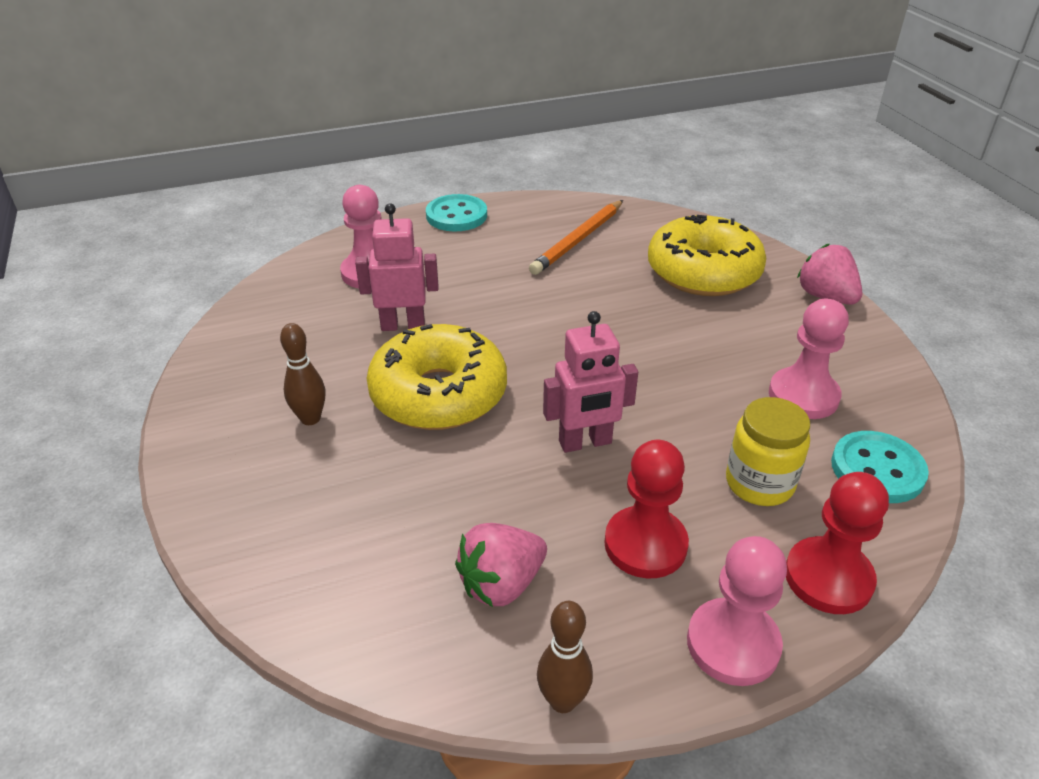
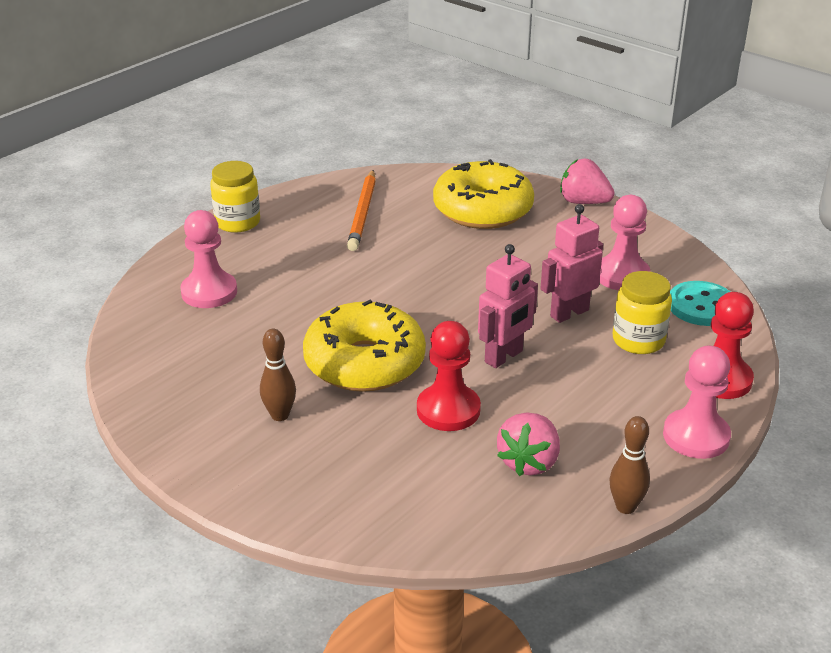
camera: 30 degrees left, 5 degrees down
(403, 325) = (283, 323): pink robot -> pink robot (569, 313)
(456, 215) = (237, 222): turquoise button -> yellow jar
(645, 544) = (599, 403): red pawn -> red pawn (448, 410)

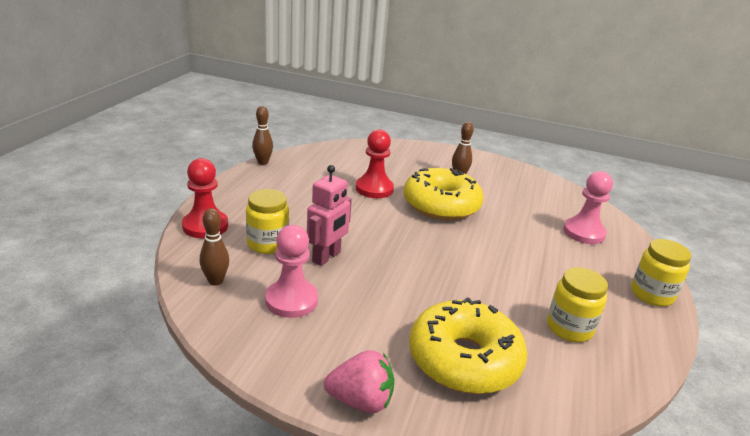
camera: 155 degrees right, 5 degrees down
(363, 213) = (569, 328): orange pencil -> yellow jar
(504, 357) = (359, 220): pink robot -> none
(529, 462) = (318, 173): pink strawberry -> none
(696, 436) = (225, 193): pink pawn -> none
(701, 306) = (215, 281): turquoise button -> brown bowling pin

